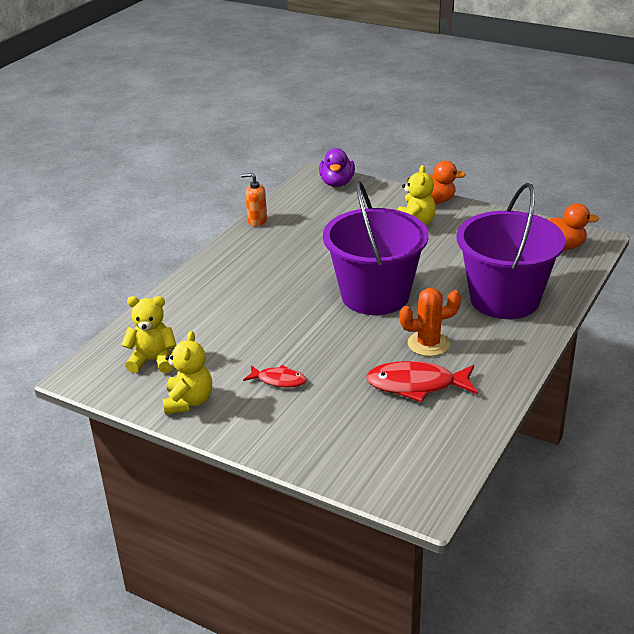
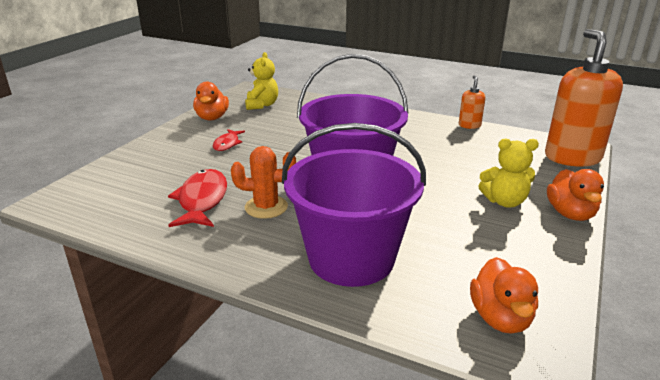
camera: 85 degrees right, 5 degrees down
(188, 401) = (212, 118): yellow teddy bear -> orange duck
(337, 183) = (572, 157): purple duck -> orange soap dispenser
(428, 344) = (266, 207): orange cactus -> orange cactus turned 75 degrees counterclockwise

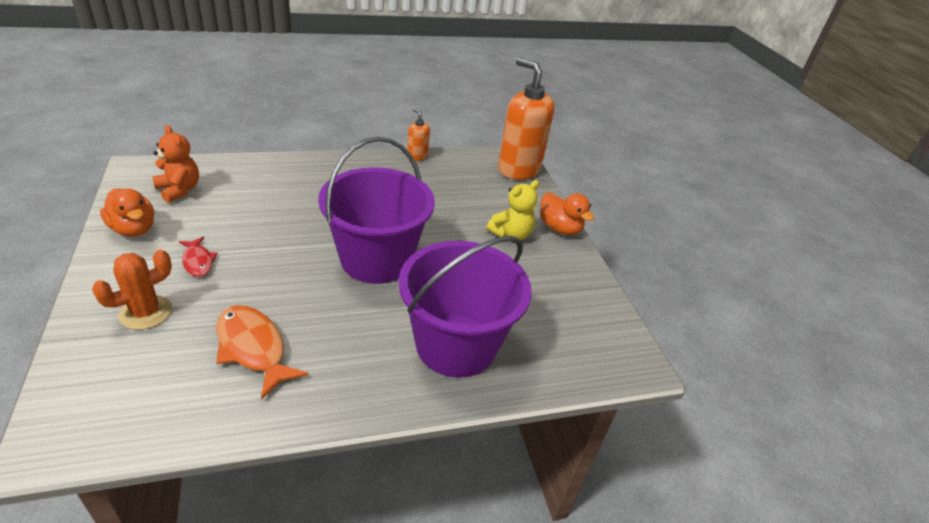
camera: 45 degrees left, 10 degrees up
(202, 200) = (253, 348): red fish -> orange fish
(262, 105) = (179, 190): yellow teddy bear -> orange teddy bear
(266, 207) = (329, 326): orange cactus -> orange cactus (146, 312)
(500, 318) = (593, 344): orange duck -> none

